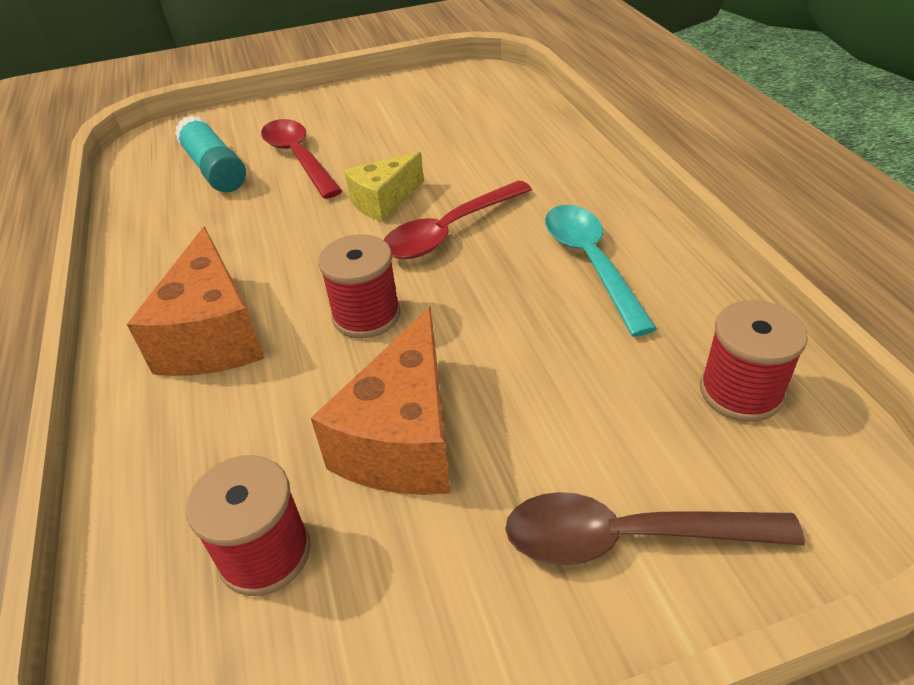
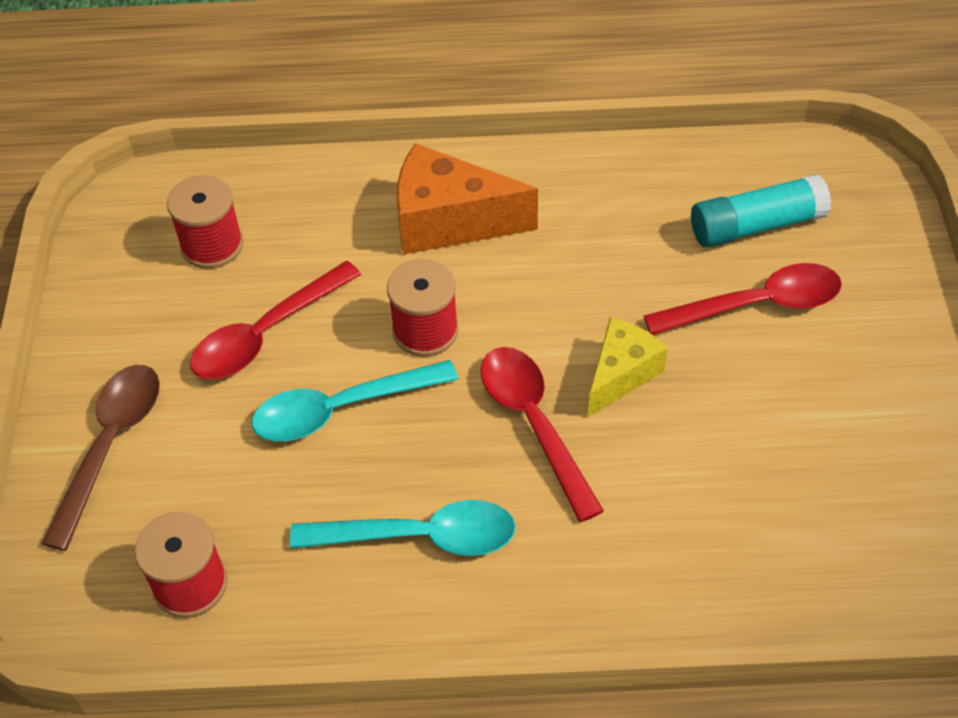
camera: 105 degrees right, 10 degrees up
(384, 201) = (621, 374): yellow cheese -> yellow cheese turned 60 degrees clockwise
(404, 439) = (267, 333): orange cheese -> red spoon
(482, 346) = (342, 409): none -> turquoise spoon

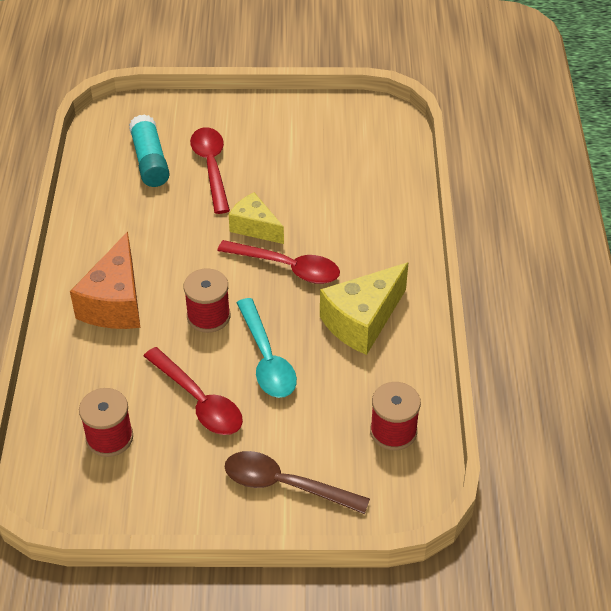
camera: 90 degrees left, 5 degrees down
(419, 536) = (362, 321): turquoise spoon -> yellow cheese
(534, 424) = (287, 267): red spoon -> red spoon turned 135 degrees counterclockwise

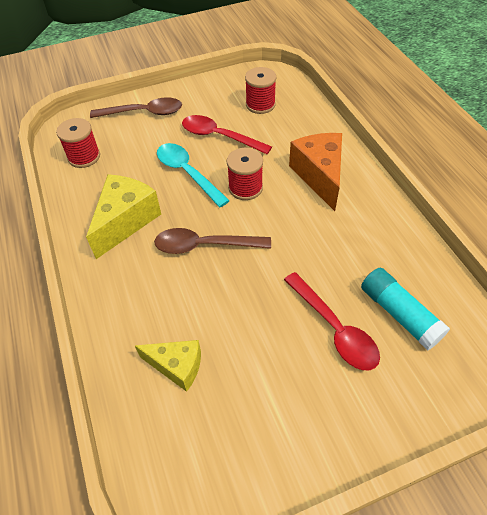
camera: 160 degrees right, 5 degrees up
(255, 227) = (252, 274): yellow cheese -> yellow cheese (177, 366)
(287, 267) = (205, 246): red spoon -> brown spoon

